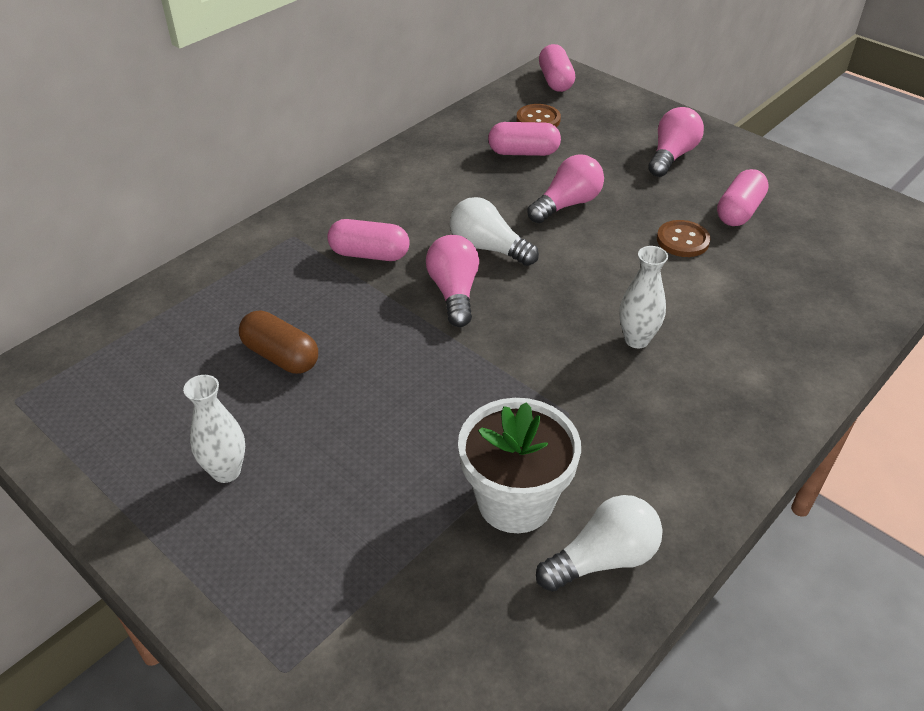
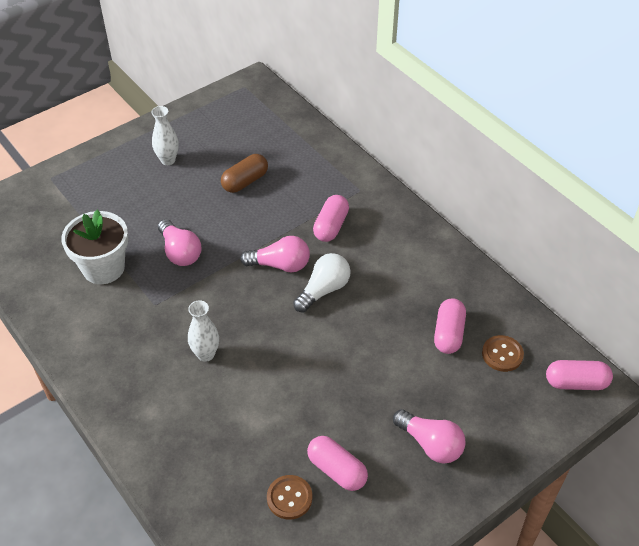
camera: 100 degrees right, 5 degrees up
(567, 204) = (368, 348): pink light bulb -> pink light bulb (180, 252)
(603, 559) = (53, 297): white light bulb -> none
(682, 240) = (306, 415): brown button -> brown button (289, 498)

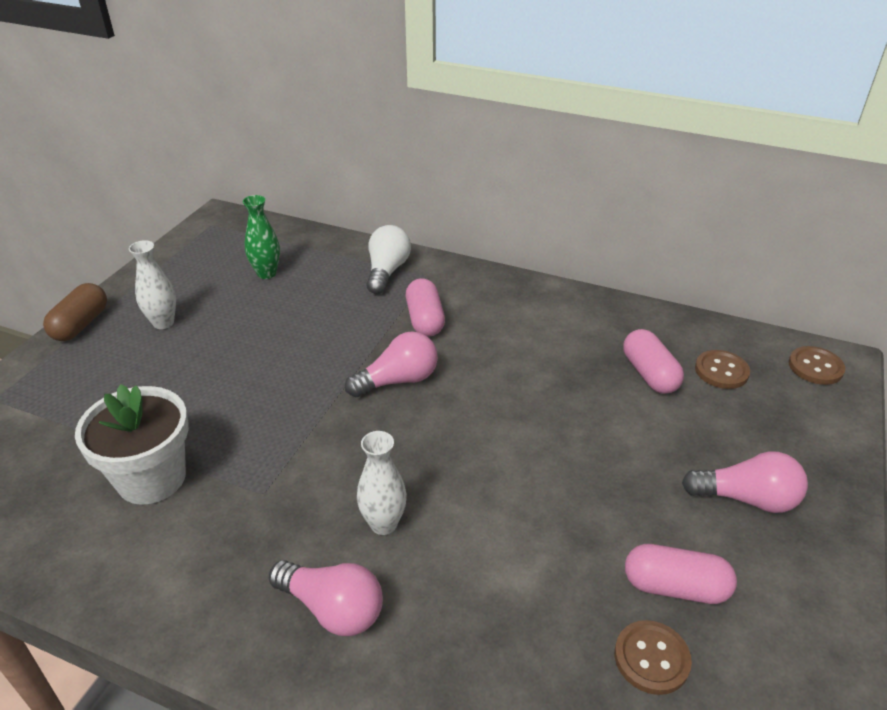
camera: 30 degrees left, 10 degrees down
(180, 252) = (253, 416): pink light bulb -> pink light bulb (332, 608)
(245, 181) = (283, 311): brown capsule -> brown capsule (81, 324)
(254, 145) = (266, 273): none -> green vase
(323, 290) = (473, 386): white light bulb -> white light bulb (387, 271)
(576, 383) = (815, 367): pink capsule -> brown button

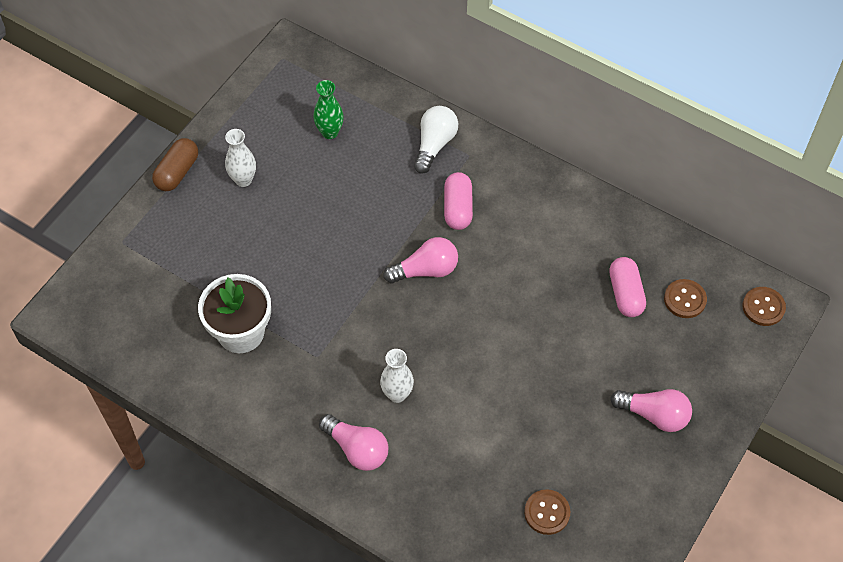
camera: 10 degrees right, 20 degrees up
(675, 587) = (578, 470): pink capsule -> none

